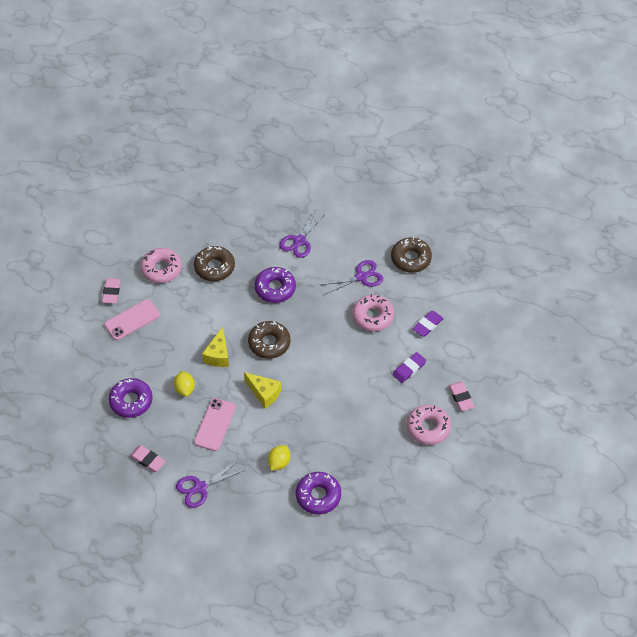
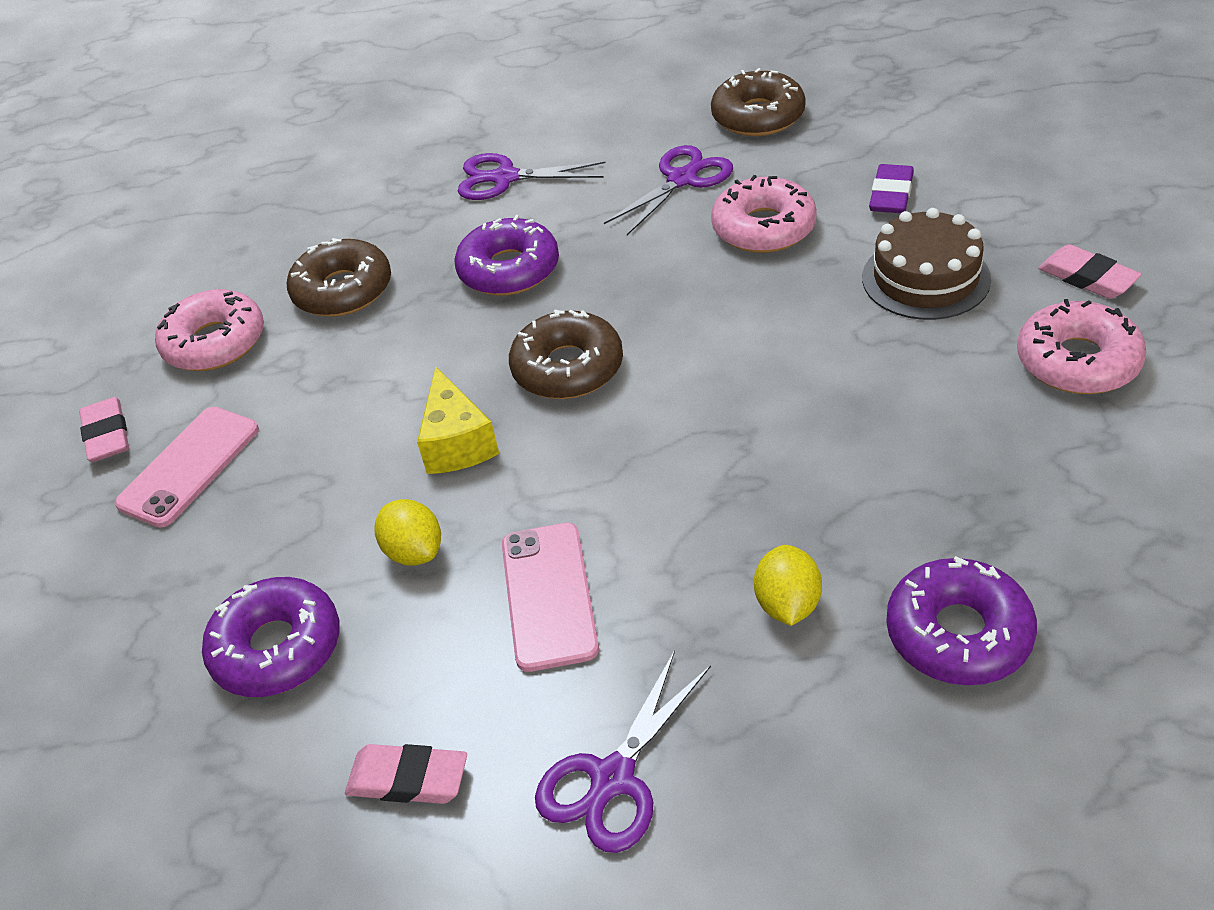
camera: 20 degrees left, 10 degrees down
(264, 393) = (629, 469): yellow cheese -> none
(299, 241) = (505, 178): purple scissors -> purple scissors turned 90 degrees clockwise
(409, 369) = (925, 278): purple eraser -> brown cake

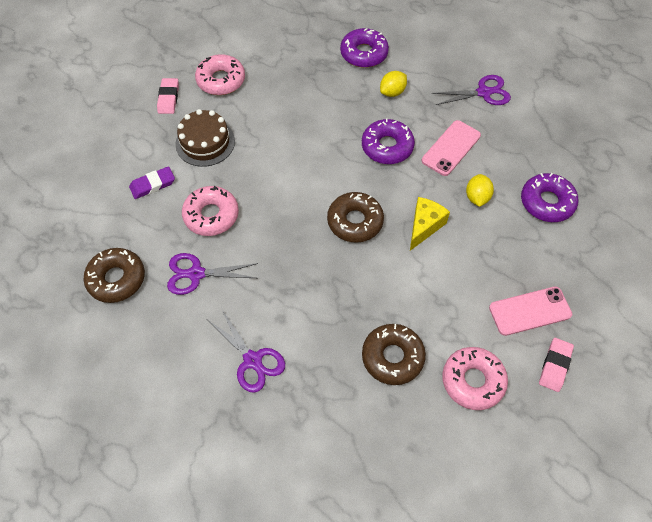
camera: 140 degrees left, 15 degrees up
(408, 778) = (536, 134): pink eraser -> none
(509, 269) = (318, 294): purple donut -> purple donut (387, 147)

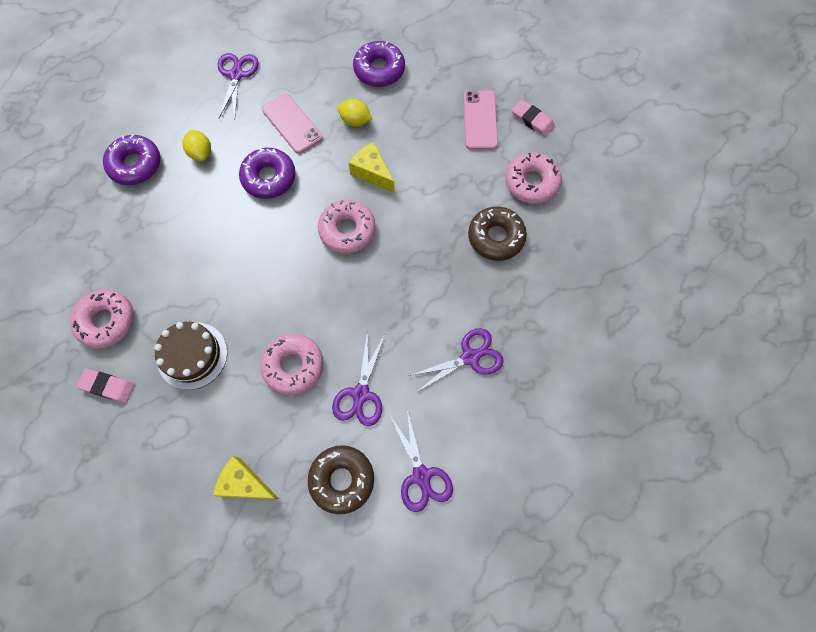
camera: 75 degrees left, 10 degrees up
(104, 209) = (245, 484): none -> yellow cheese
(129, 343) = (421, 475): none -> purple scissors
(152, 184) = (230, 423): purple eraser -> none
(355, 221) = (347, 230): brown donut -> pink donut

